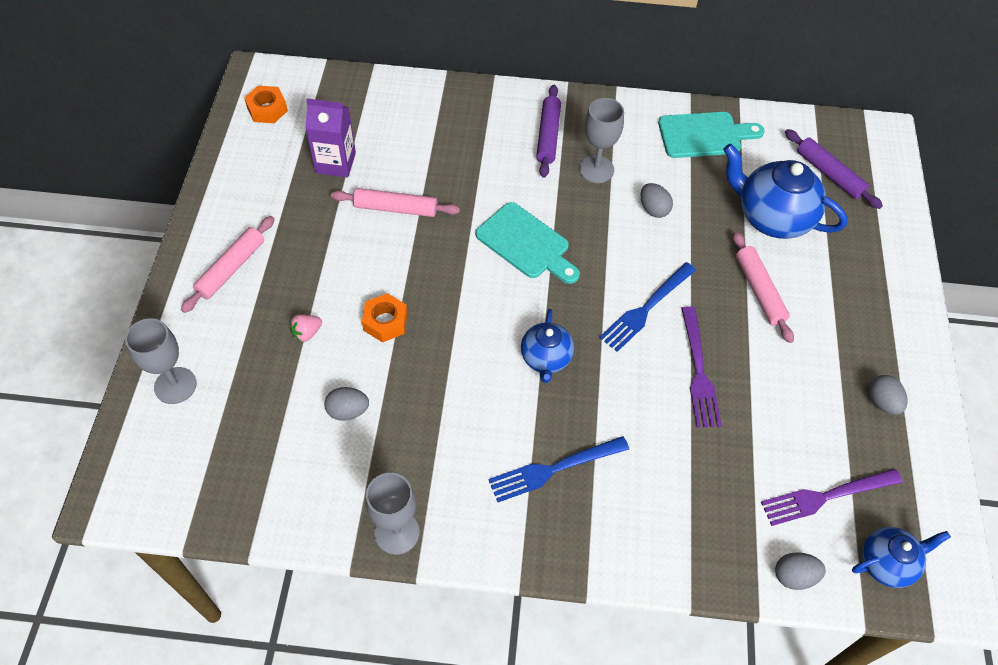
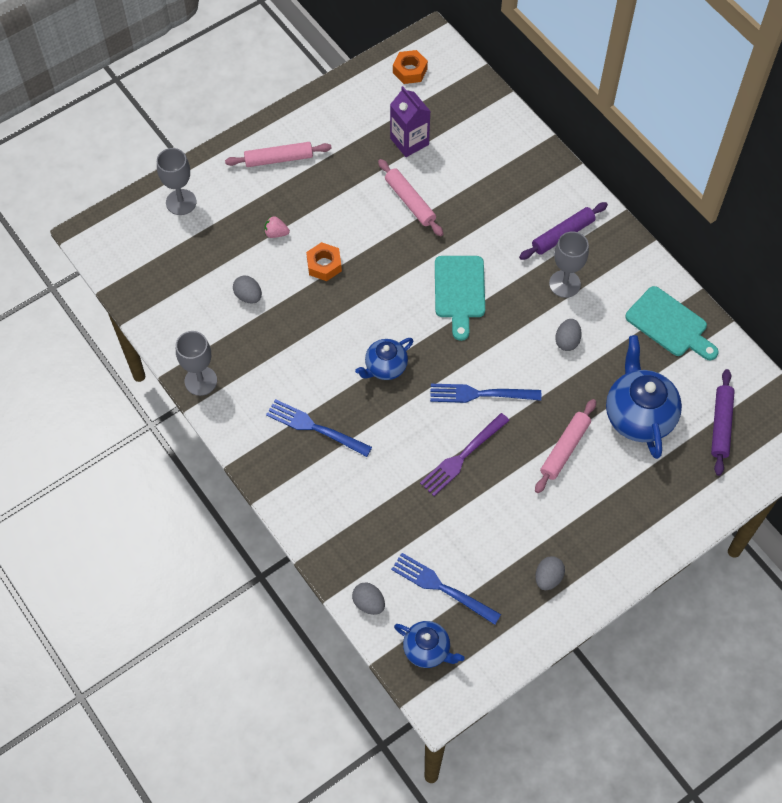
camera: 50 degrees right, 5 degrees up
(825, 497) = (441, 587): purple fork -> blue fork

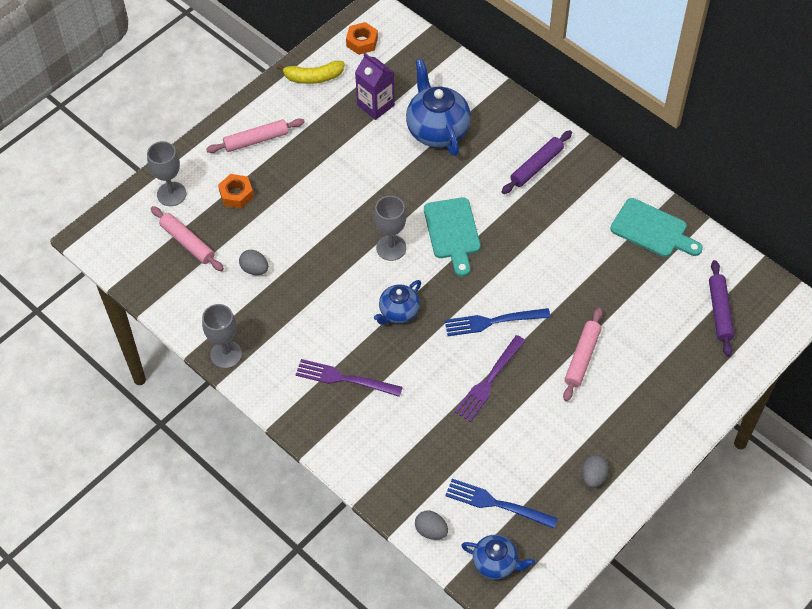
camera: 10 degrees left, 5 degrees down
(276, 233) = (268, 208): pink strawberry -> none
(314, 427) = (344, 379): blue fork -> purple fork
(324, 265) = (320, 229): orange nut -> orange nut (236, 194)
(351, 101) = (313, 77): none -> yellow banana
(410, 201) = (388, 159): pink rolling pin -> pink rolling pin (187, 243)
(564, 284) = (548, 209): grey goblet -> grey goblet (391, 248)
(567, 341) = (562, 260): grey egg -> none
(638, 415) = (643, 316): blue teapot -> blue teapot (437, 130)

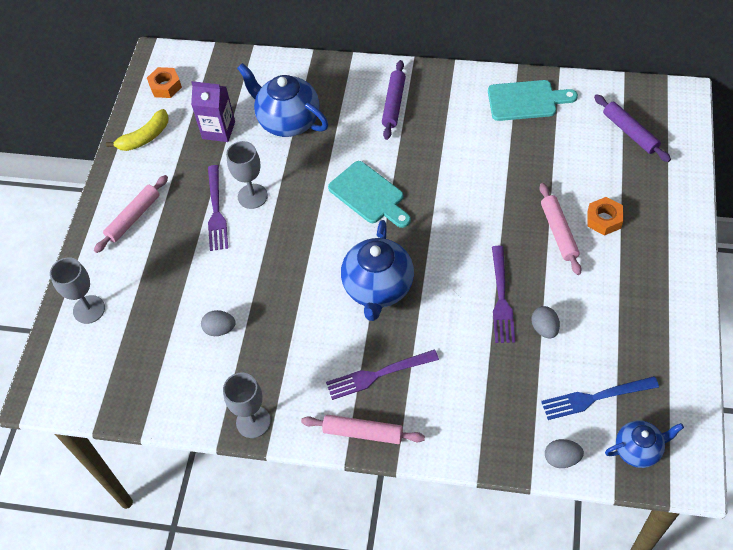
camera: 30 degrees left, 0 degrees up
(187, 243) = (138, 343): pink rolling pin -> pink rolling pin (363, 433)
(236, 194) = (152, 274): orange nut -> orange nut (604, 219)
(322, 173) = (216, 211): none -> purple fork
(391, 248) = (327, 238): grey goblet -> grey goblet (252, 196)
(398, 312) = (378, 288): blue teapot -> blue teapot, size x1.70
(492, 322) = (463, 248): blue fork -> none
(593, 477) = (651, 323): grey egg -> grey egg (544, 328)

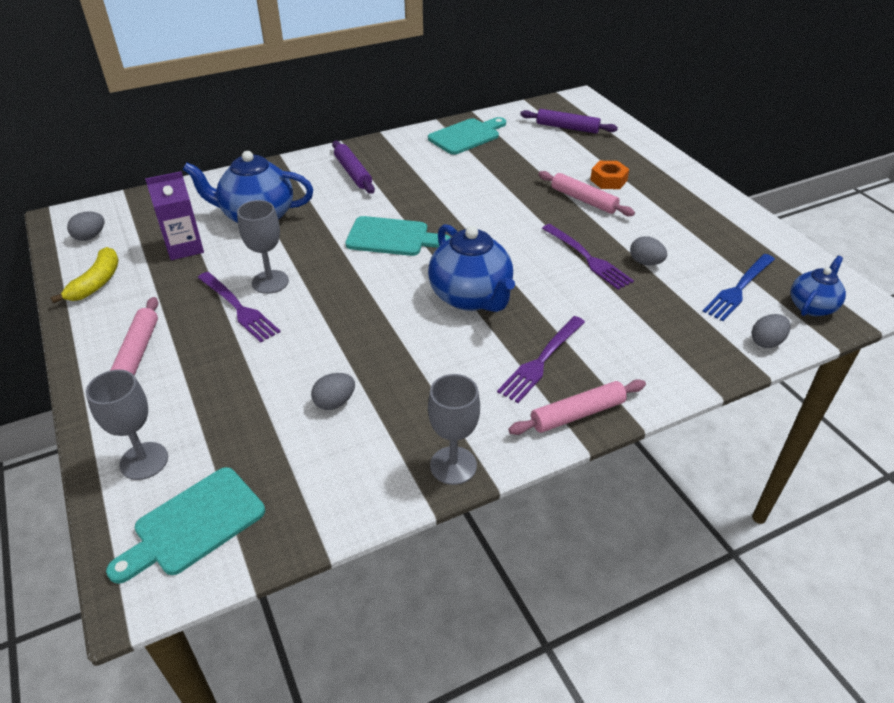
camera: 40 degrees left, 15 degrees down
(88, 371) = (193, 524): none -> turquoise cutting board
(165, 86) = (90, 237): orange nut -> grey egg

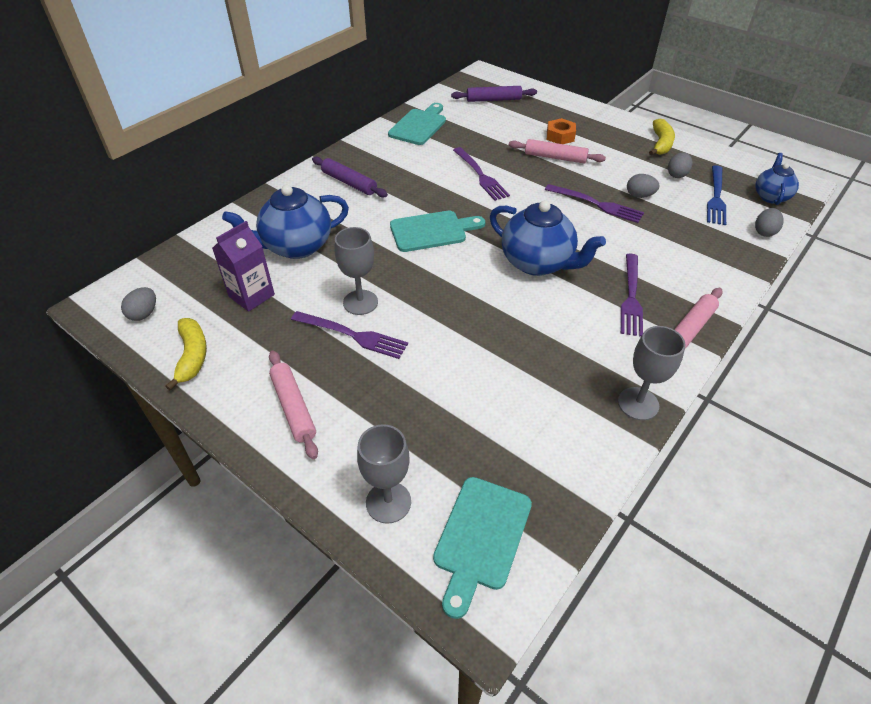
camera: 25 degrees left, 5 degrees up
(334, 402) = (506, 388): grey egg -> grey egg (677, 174)
(487, 198) = (481, 176): none -> purple fork
(721, 215) = (660, 144): none -> yellow banana

